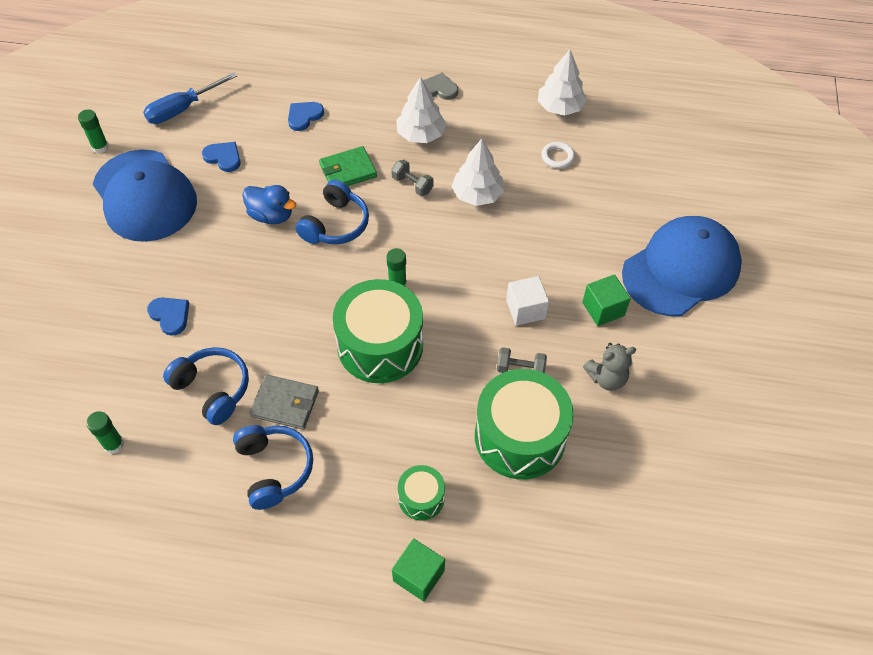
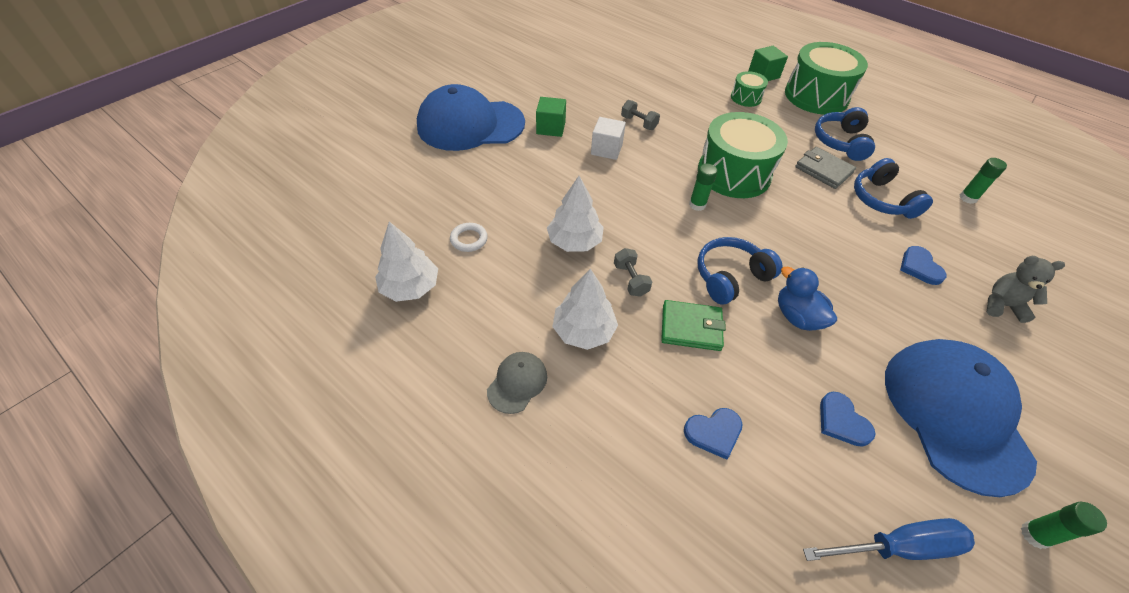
camera: 150 degrees left, 5 degrees down
(439, 89) = (517, 383): grey heart -> grey cap
(520, 437) = (665, 97): green drum -> green drum (816, 96)
(606, 378) = (586, 98): grey teddy bear -> grey teddy bear (1002, 305)

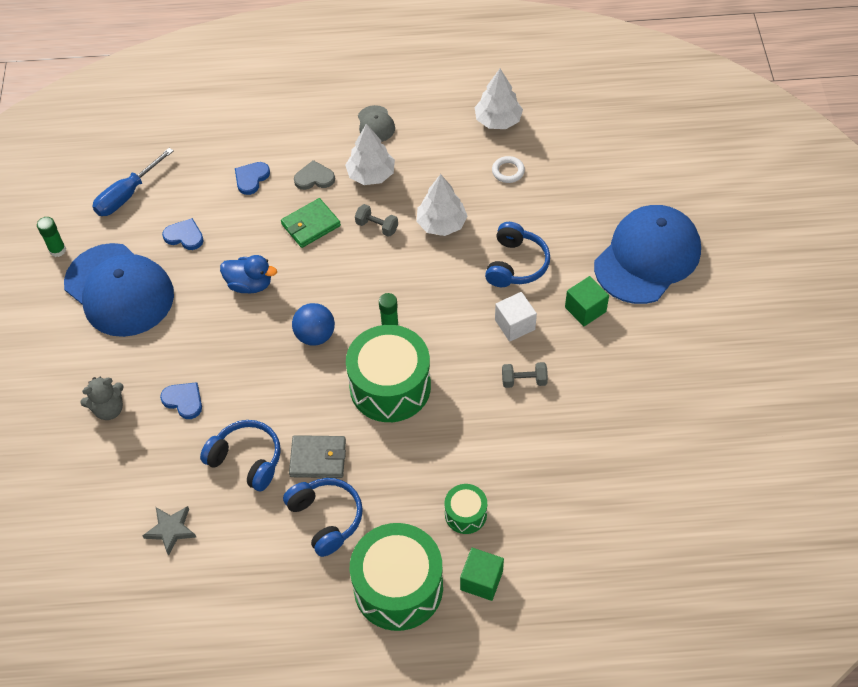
camera: 140 degrees right, 5 degrees up
(643, 374) = (314, 178): none -> grey heart
(730, 277) = (314, 280): blue headphones -> blue headphones (516, 264)
(765, 238) = (315, 335): none -> blue ball
(968, 198) = (171, 530): green glue stick -> grey star

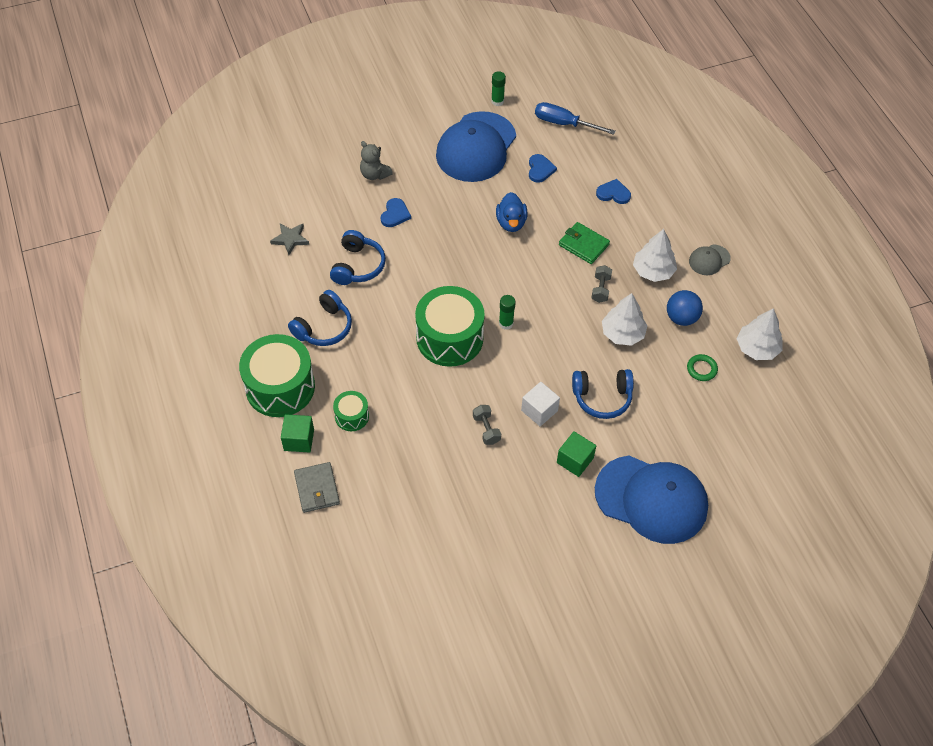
camera: 70 degrees right, 0 degrees up
(314, 178) = (632, 234): grey heart -> none
(315, 335) = (479, 277): blue ball -> blue ball (681, 318)
(318, 458) = (372, 309): grey wallet -> grey wallet (317, 489)
(508, 171) = (701, 369): white ring -> green ring

